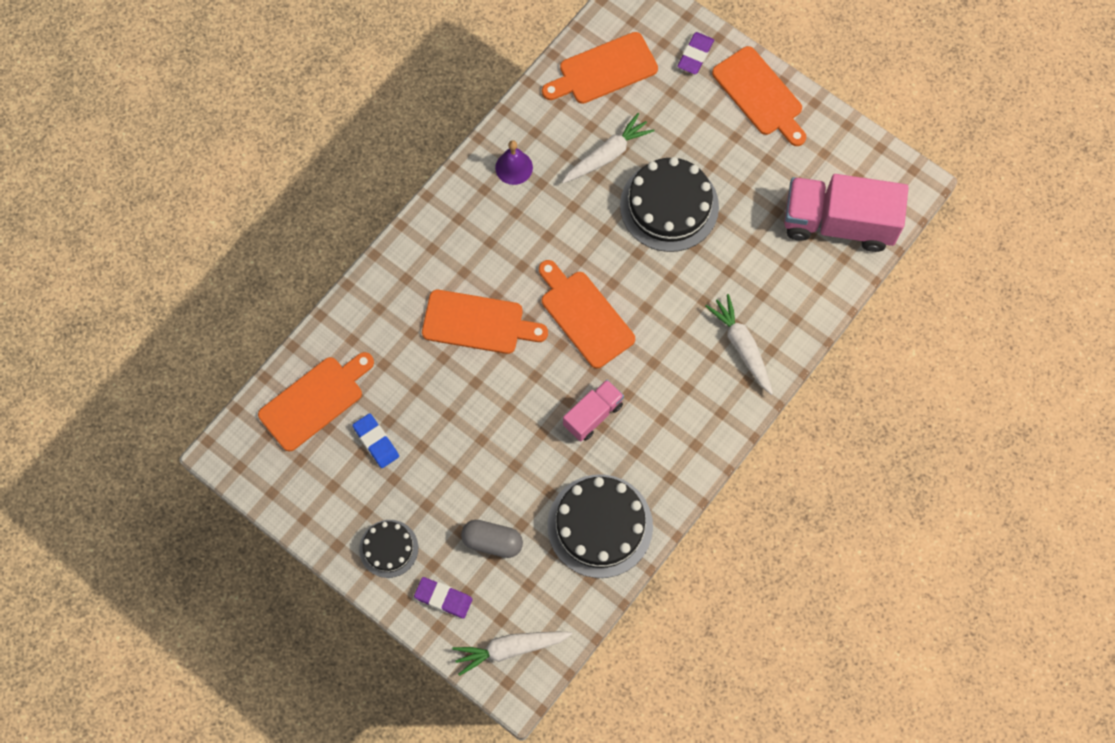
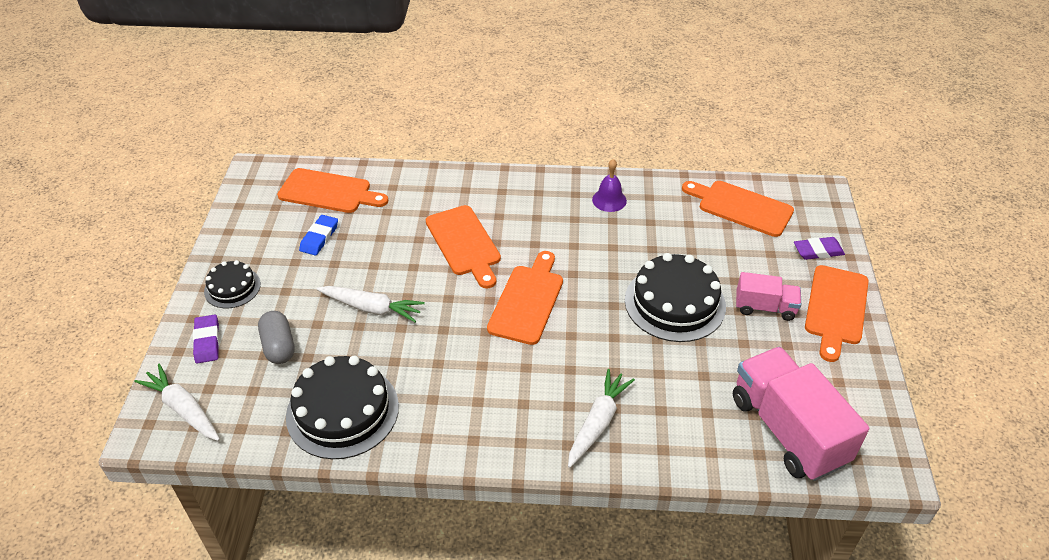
camera: 55 degrees right, 25 degrees down
(593, 415) = (443, 352): pink truck -> pink truck (765, 307)
(607, 155) = (676, 244): white carrot -> white carrot (372, 308)

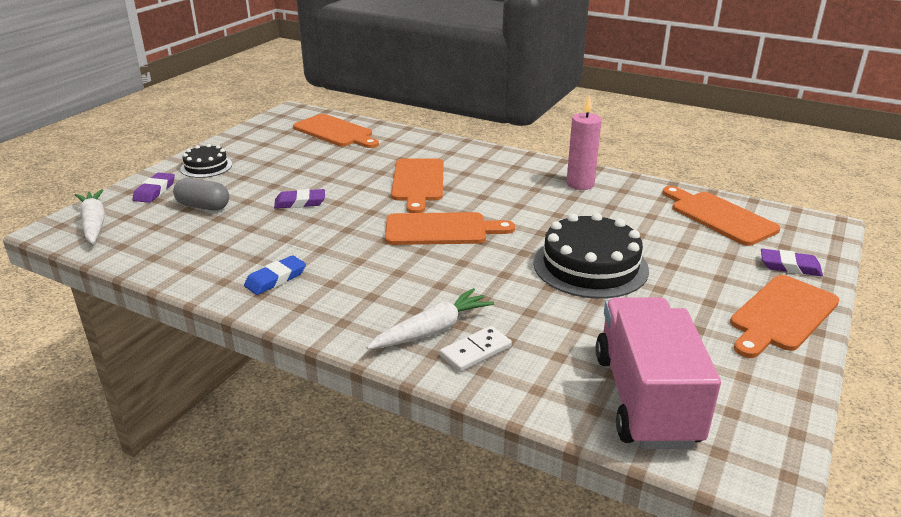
camera: 25 degrees right, 15 degrees down
(279, 346) = (203, 206): grey capsule -> grey capsule turned 75 degrees counterclockwise
(319, 237) = (301, 154): blue eraser -> blue eraser (276, 279)
(342, 411) = (210, 257): black cake -> none
(372, 308) = (300, 202): white carrot -> purple eraser
(527, 301) = (441, 230): orange cutting board -> orange cutting board turned 45 degrees clockwise
(609, 200) = (580, 184): purple bell -> pink candle
(644, 432) = (476, 351): none -> white domino
(765, 307) = (692, 293): pink truck -> none

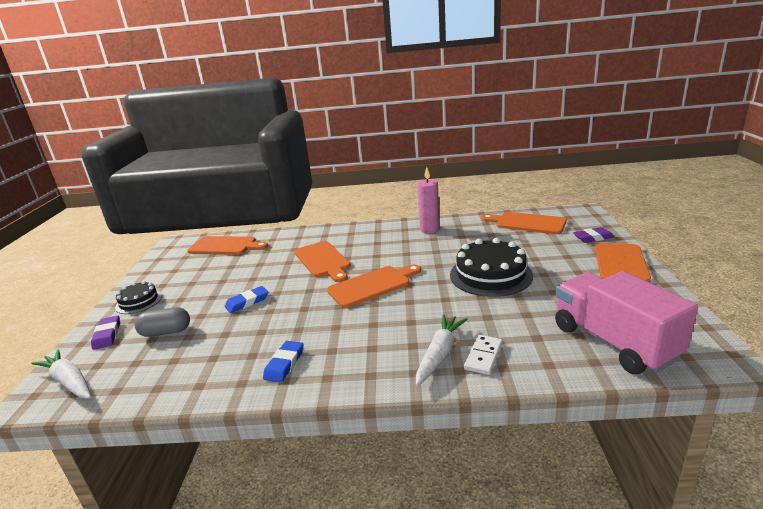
camera: 25 degrees left, 5 degrees down
(300, 202) = (247, 302): purple eraser -> blue eraser

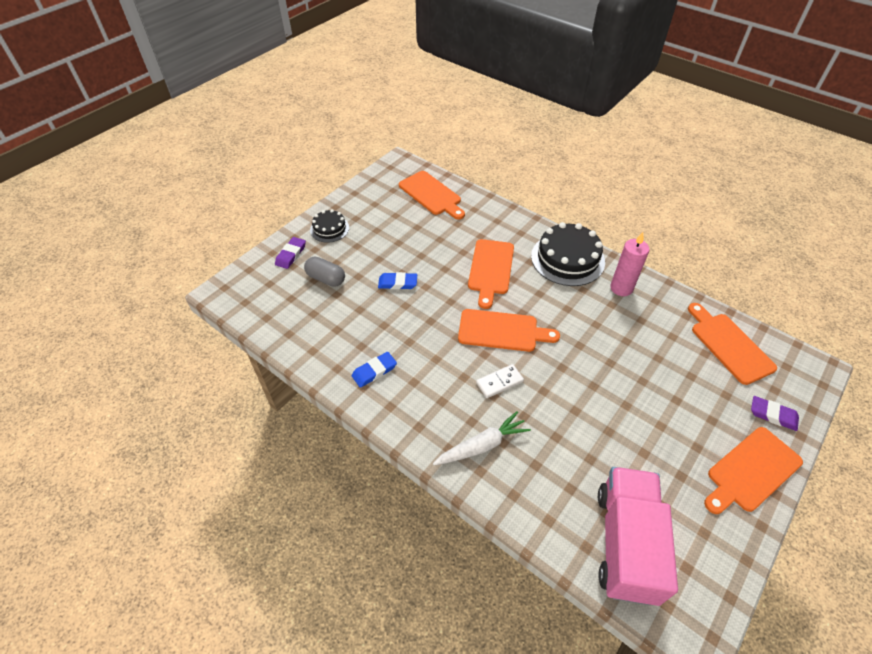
camera: 35 degrees right, 25 degrees up
(69, 381) = (247, 288): white carrot -> none
(483, 356) = (510, 473): white domino -> white domino (499, 382)
(490, 275) = (611, 391): black cake -> black cake (567, 259)

